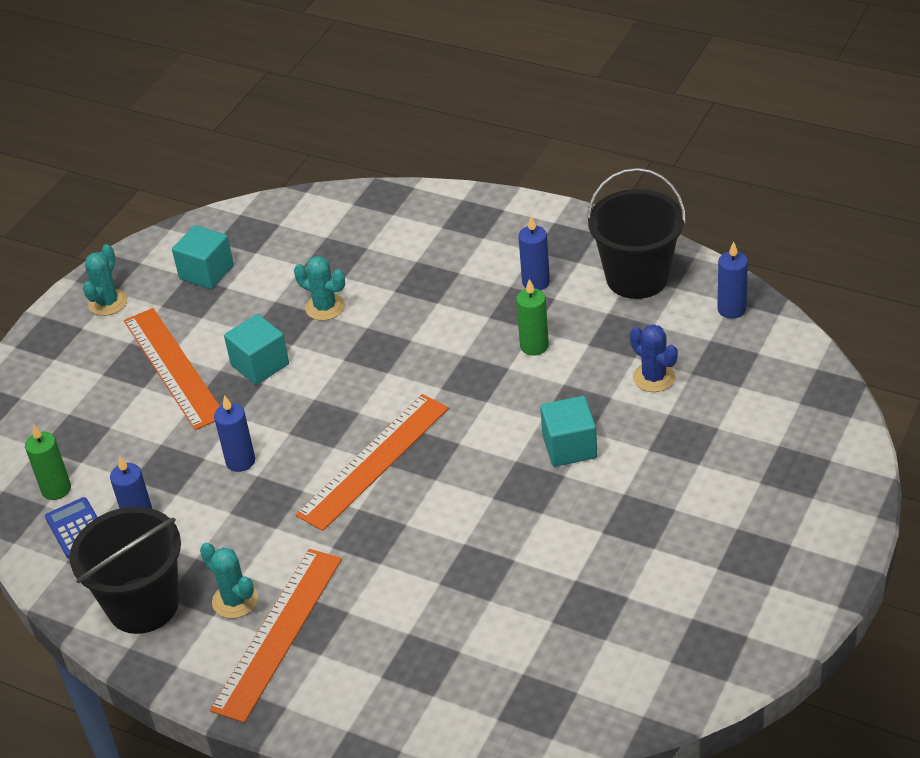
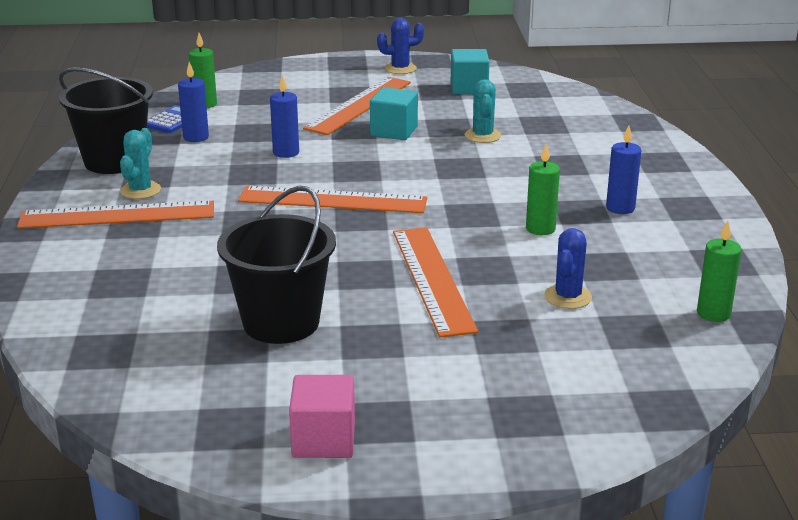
camera: 55 degrees right, 15 degrees down
(108, 303) = (400, 68): turquoise cactus -> blue cactus
(569, 447) = (432, 279): turquoise cube -> orange ruler
(637, 277) = (690, 252): black bucket -> black bucket (281, 322)
(731, 309) = (713, 313): blue candle -> green candle
(760, 597) = (323, 440): none -> pink cube

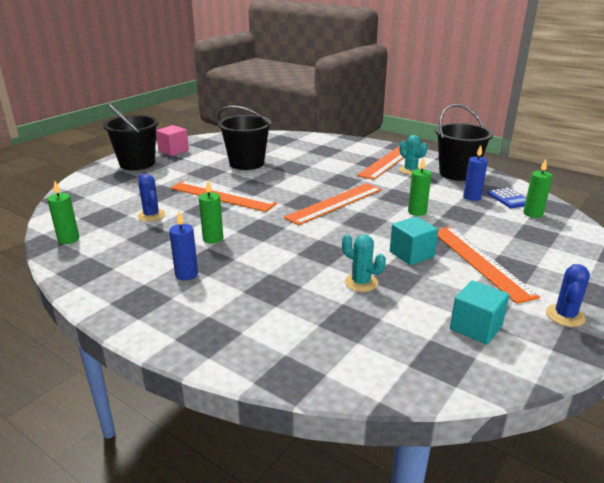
camera: 130 degrees right, 0 degrees up
(286, 153) = (417, 212): blue candle -> green candle
(444, 437) = (137, 163): none -> black bucket

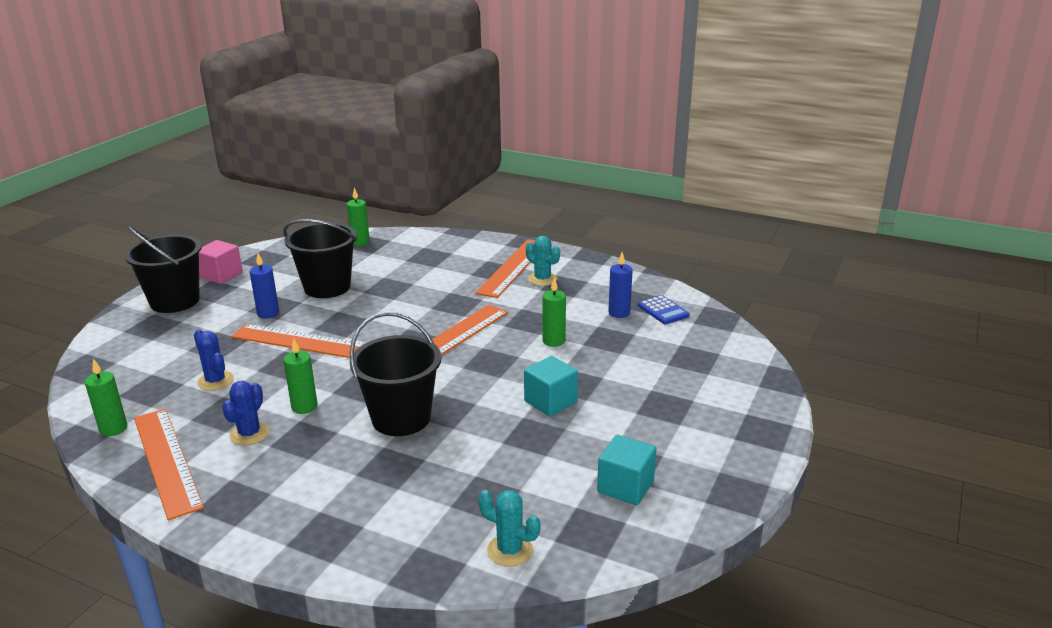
camera: 10 degrees left, 0 degrees up
(186, 274) = (281, 460): blue candle -> blue candle (268, 313)
(361, 283) = (494, 446): turquoise cactus -> turquoise cactus (510, 550)
(457, 173) = (601, 278): black bucket -> black bucket (401, 418)
(480, 261) = (629, 402): orange ruler -> orange ruler (166, 461)
(533, 214) = (690, 330): green candle -> green candle (360, 242)
(565, 316) = (720, 460): blue cactus -> blue cactus (249, 434)

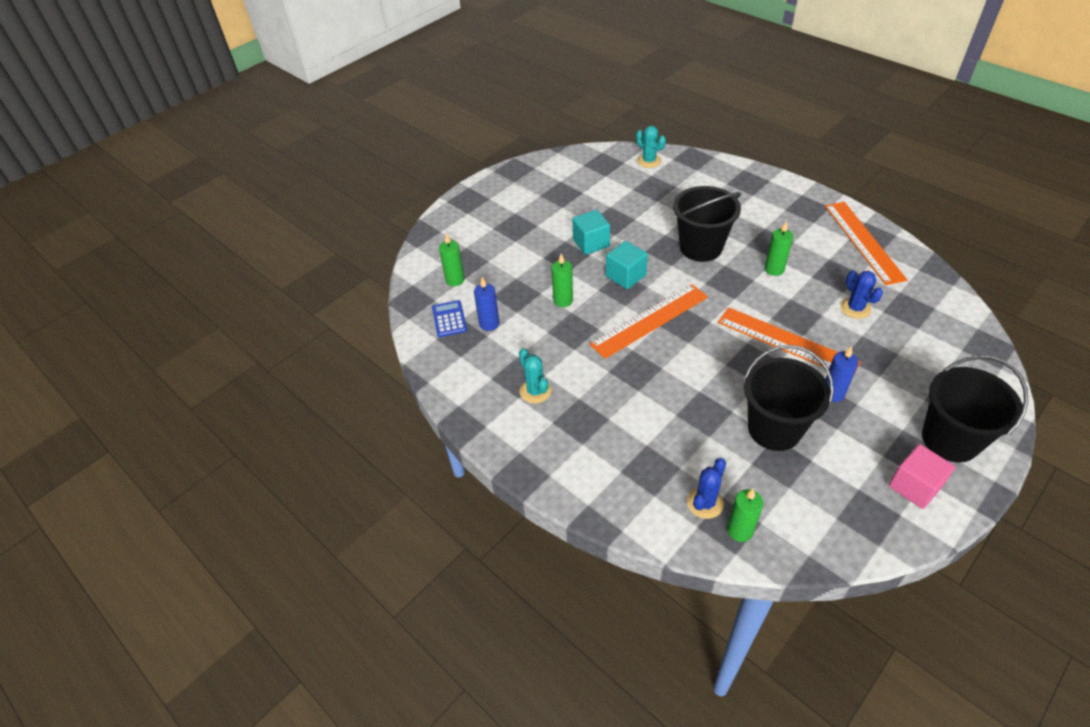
camera: 160 degrees left, 20 degrees up
(113, 429) = (918, 274): green candle -> green candle (455, 280)
(249, 434) = (810, 253): blue cactus -> blue cactus (705, 503)
(513, 267) = (558, 421): orange ruler -> none
(625, 486) = (572, 181): turquoise cube -> turquoise cube (626, 276)

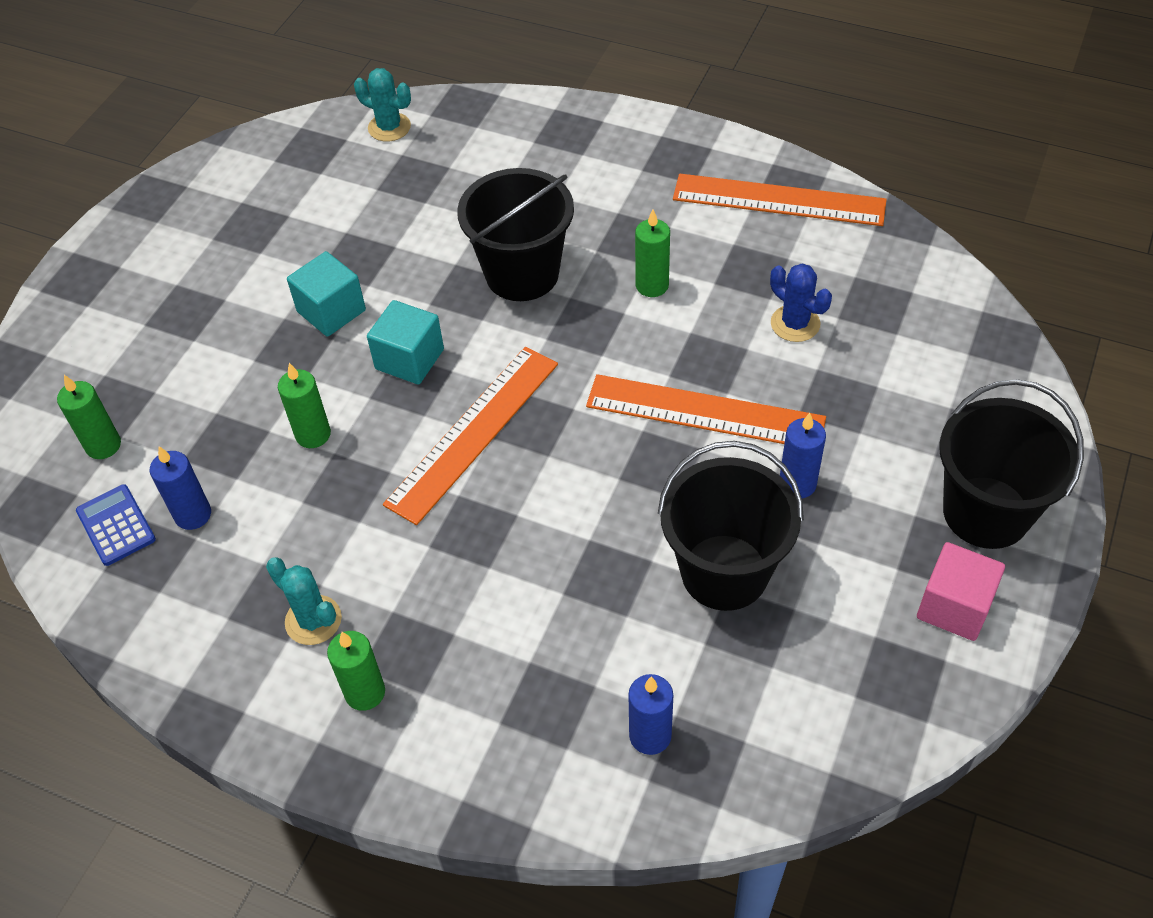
camera: 20 degrees left, 5 degrees up
(705, 503) = (650, 736): blue cactus -> blue candle
(740, 530) = (716, 765): green candle -> green candle (365, 692)
(863, 241) = (779, 200): orange ruler -> orange ruler turned 45 degrees counterclockwise

